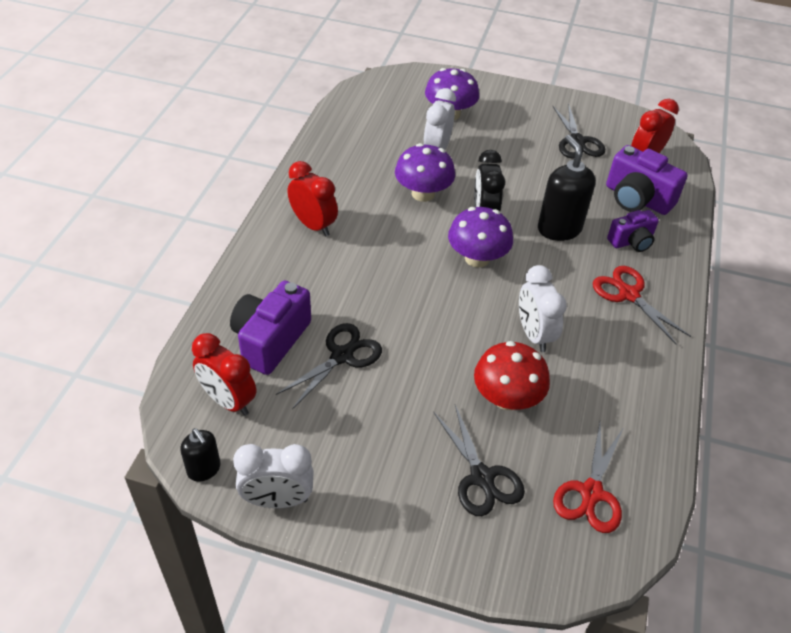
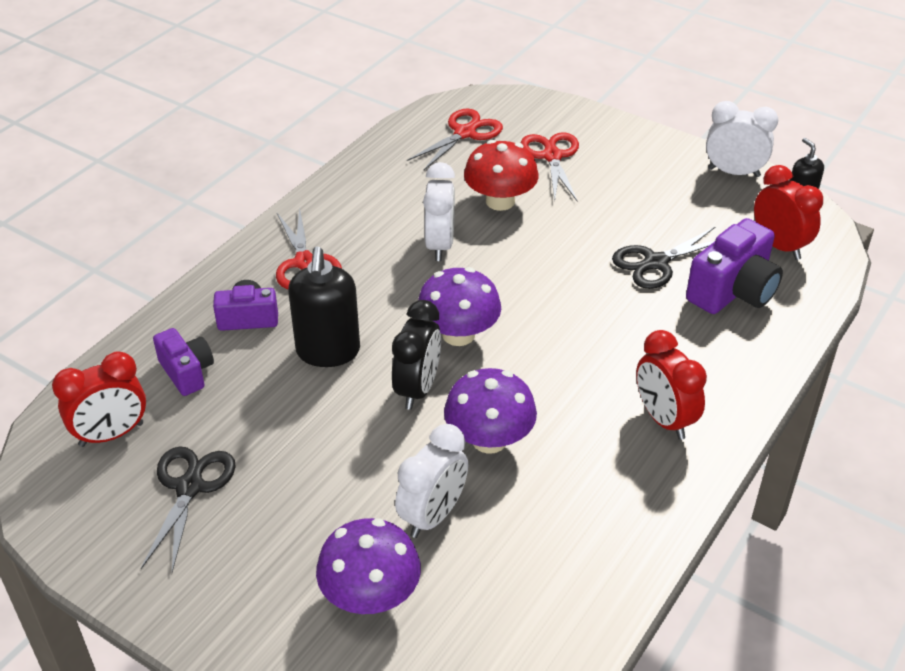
camera: 160 degrees left, 5 degrees down
(482, 477) = (552, 156): black scissors -> red scissors
(637, 199) = (187, 372): purple camera -> purple camera, size x0.62

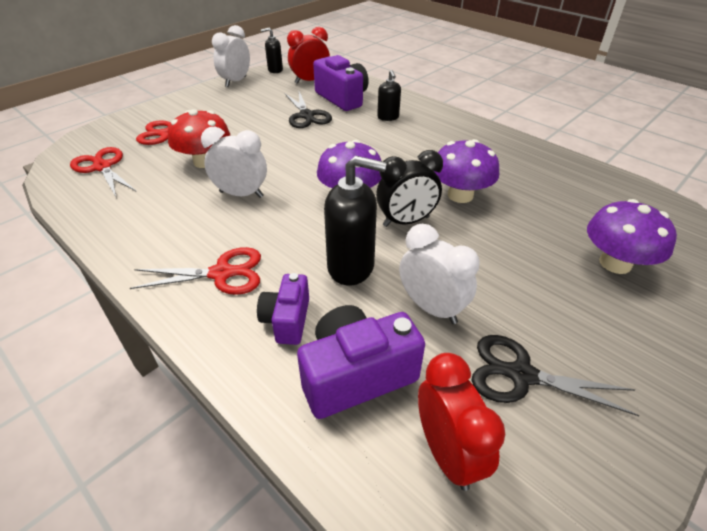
camera: 80 degrees left, 0 degrees up
(187, 372) = (356, 375): purple camera -> purple camera, size x1.61
(417, 389) = (406, 221): black clock -> black clock turned 135 degrees clockwise
(433, 516) = (533, 227): white clock -> white clock (431, 308)
(664, 419) = (445, 133): red clock -> none
(690, 349) = (388, 117): none -> black soap dispenser

